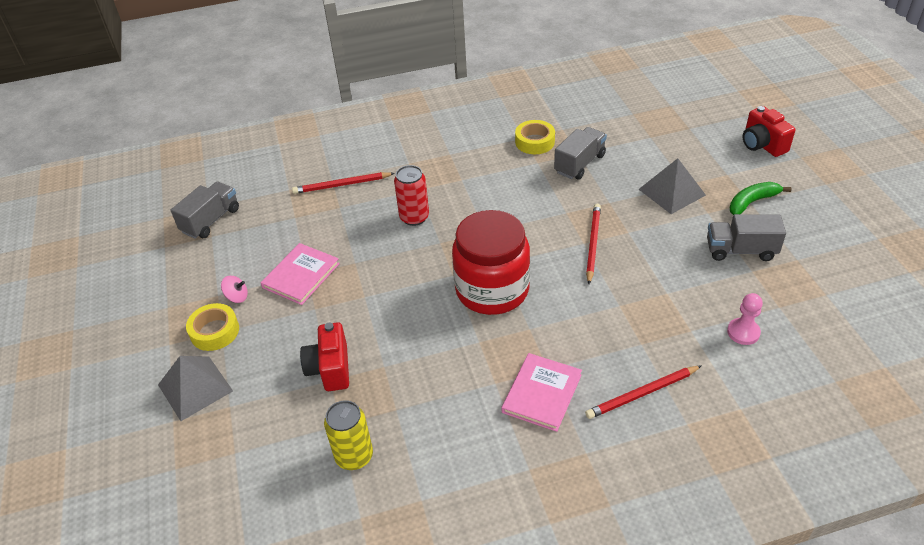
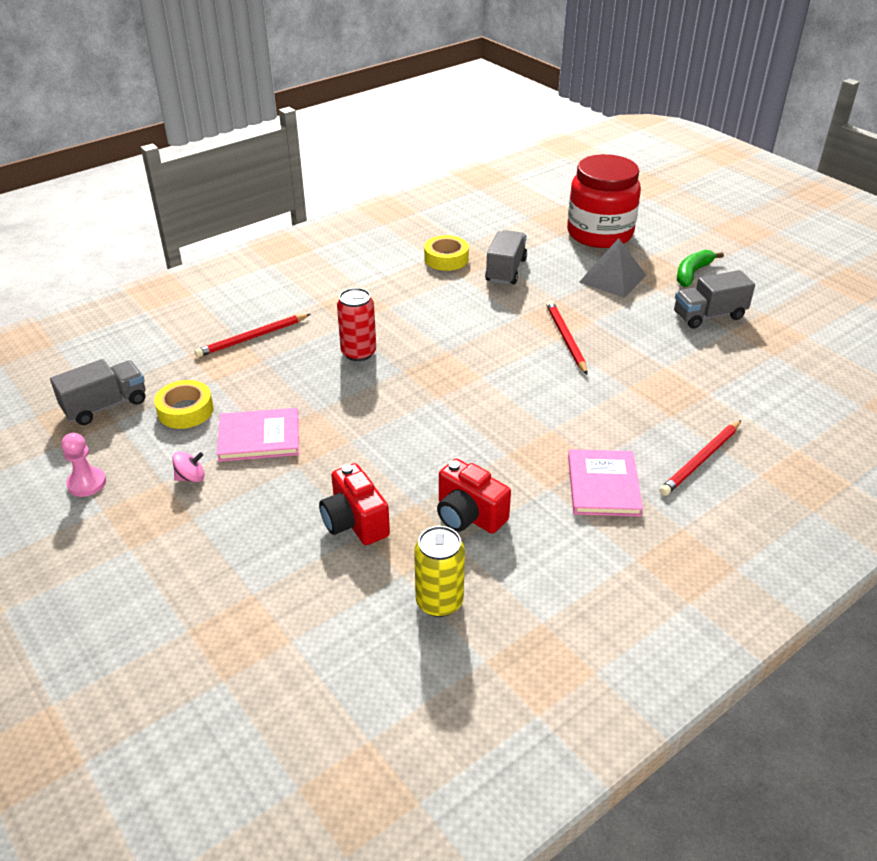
camera: 25 degrees left, 5 degrees down
(195, 387) = (195, 586): grey pyramid -> none
(211, 220) = (105, 406): grey truck -> grey truck turned 45 degrees clockwise
(215, 331) = (184, 520): yellow tape -> yellow tape (185, 410)
(301, 275) = (259, 437): pink book -> pink book turned 75 degrees clockwise
(492, 290) = (489, 402): red jar -> red jar (599, 233)
(743, 332) = (757, 384): pink pawn -> pink pawn (87, 483)
(762, 145) = (669, 224): red camera -> red camera (468, 516)

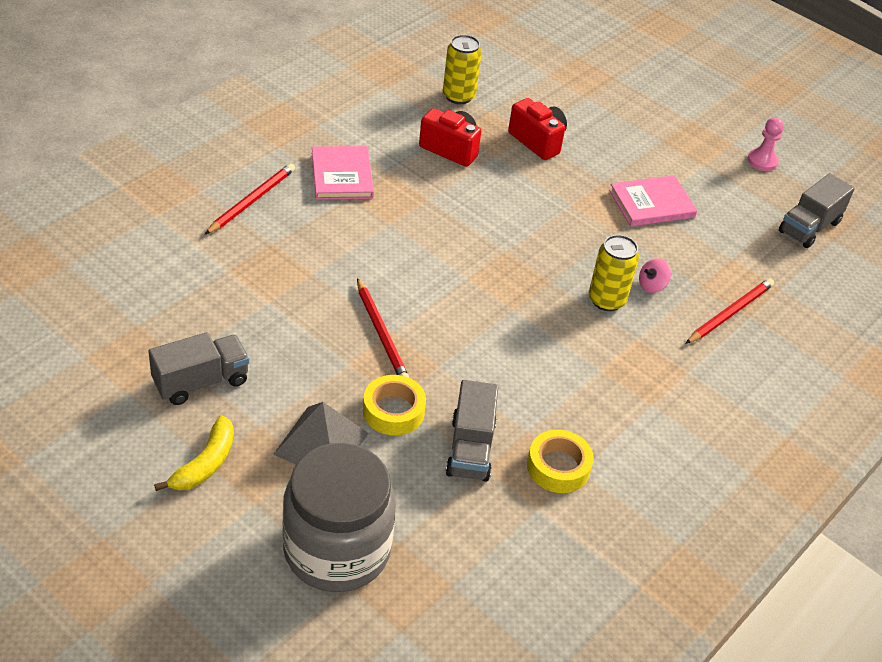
camera: 165 degrees right, 5 degrees up
(185, 410) = (734, 226): yellow tape -> yellow tape (393, 411)
(191, 477) = (685, 168): pink spinning top -> pink spinning top (652, 285)
(358, 352) = (606, 300): red can -> yellow can
(599, 233) = (337, 550): red jar -> grey jar
(692, 273) = (205, 463): green banana -> yellow banana

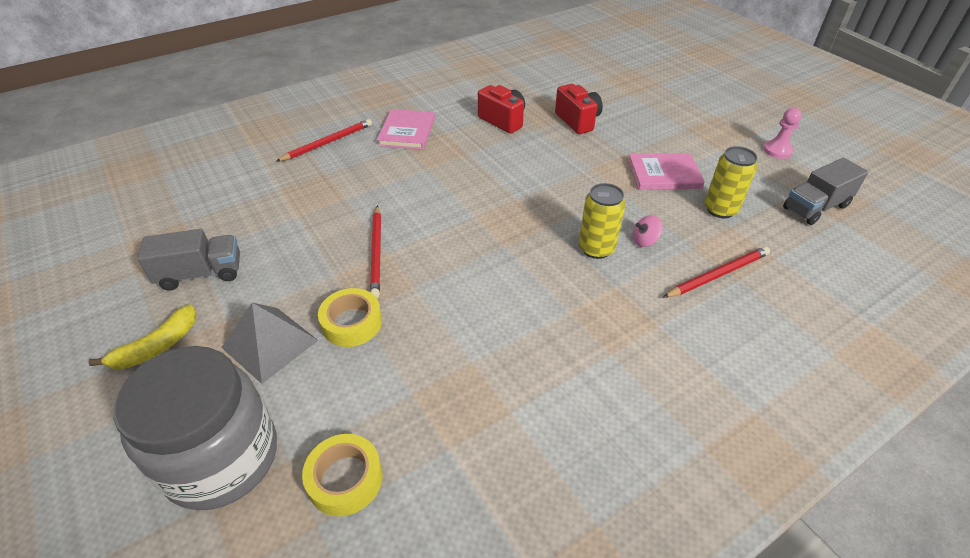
camera: 20 degrees right, 0 degrees up
(458, 96) = (525, 87): yellow can -> yellow can (720, 209)
(470, 449) = (407, 371): grey truck -> none
(558, 467) = (489, 405): yellow tape -> yellow tape (345, 479)

